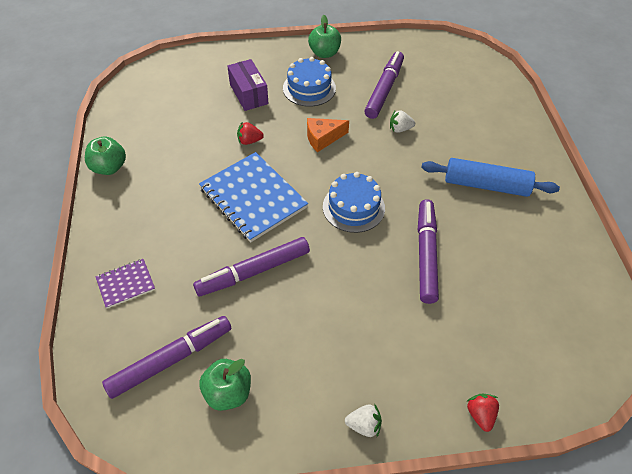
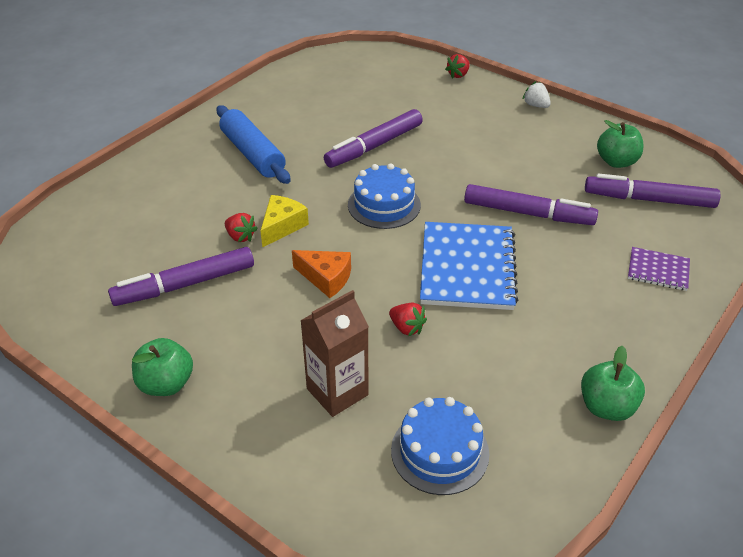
camera: 135 degrees left, 10 degrees down
(248, 94) = (337, 392): purple box -> brown carton
(309, 88) = (257, 346): blue cake -> blue cake (440, 451)
(389, 150) = (282, 226): none -> yellow cheese
(400, 129) = (240, 236): white strawberry -> red strawberry

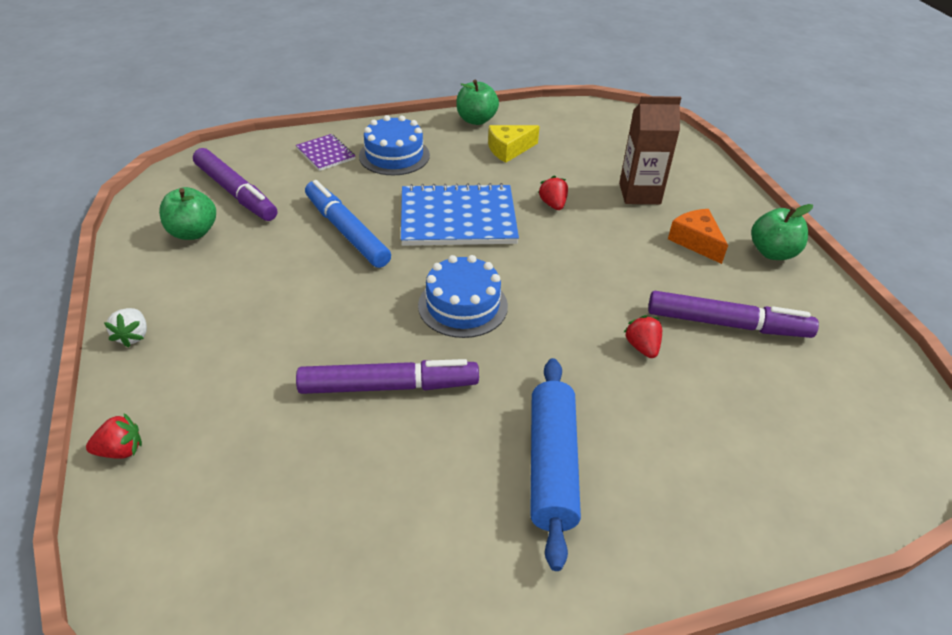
camera: 145 degrees left, 0 degrees up
(282, 226) = (589, 336): yellow cheese -> yellow cheese (509, 150)
(326, 278) = (585, 266): orange cheese -> orange cheese (696, 242)
(440, 451) = (598, 144): blue cake -> blue cake (394, 155)
(467, 268) = (458, 218): blue notebook -> blue notebook turned 45 degrees clockwise
(528, 213) = (346, 231): purple marker -> blue marker

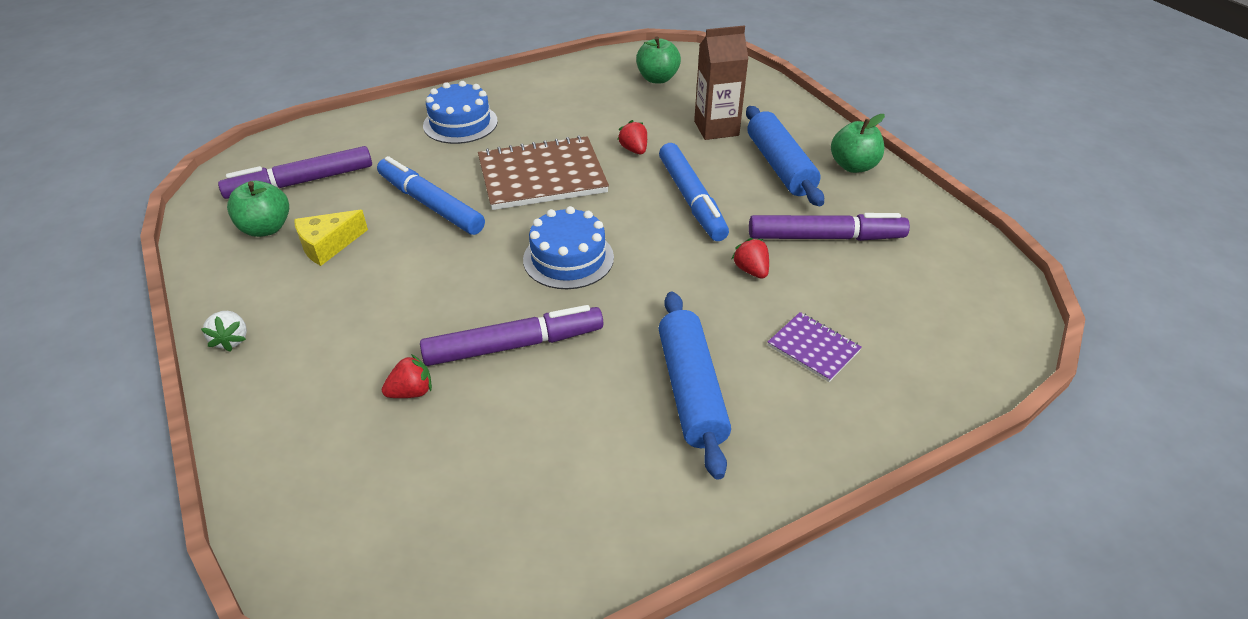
camera: 10 degrees left, 0 degrees up
(121, 450) = (253, 451): red strawberry -> red strawberry (411, 392)
(236, 193) = (301, 182): purple marker -> purple marker turned 120 degrees clockwise
(326, 154) = (387, 131): purple notebook -> purple notebook (813, 348)
(458, 218) = (542, 176): blue notebook -> brown notebook
(476, 120) = (536, 77): green apple -> green apple (657, 79)
(509, 150) = (577, 102): yellow cheese -> yellow cheese (328, 245)
(598, 263) = (691, 199): none -> blue marker
(696, 242) = (780, 166): orange cheese -> blue rolling pin

